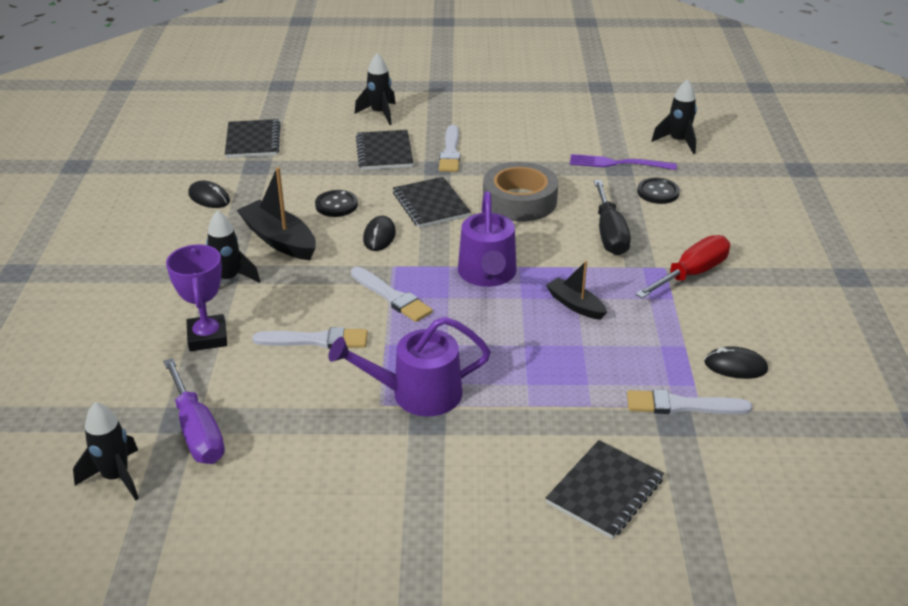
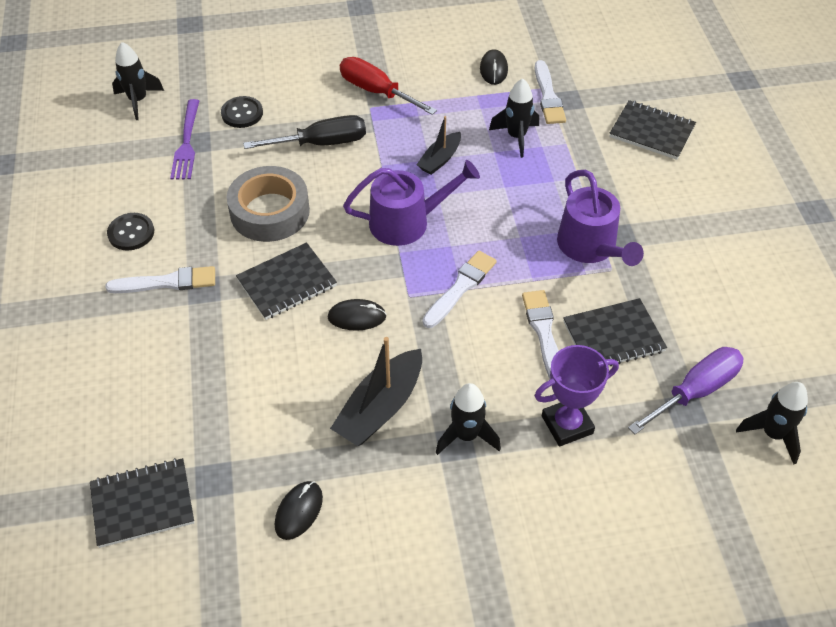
camera: 100 degrees left, 15 degrees up
(336, 205) = (298, 369): black button -> black button (131, 233)
(379, 114) = (63, 371): black rocket -> black rocket (516, 137)
(384, 152) = (170, 346): black notebook -> black notebook (613, 336)

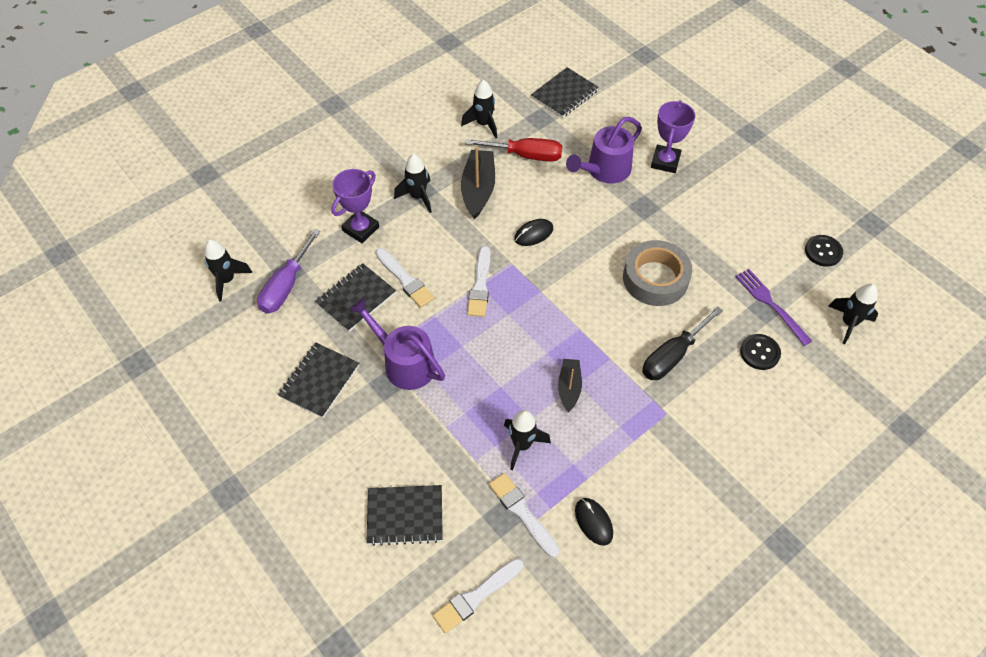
camera: 150 degrees right, 5 degrees up
(121, 331) = (665, 161): none -> purple trophy
(131, 233) = (728, 219): black button -> black button (823, 251)
(167, 282) = (671, 200): white brush -> white brush (476, 596)
(287, 283) = (596, 234): black notebook -> black notebook (319, 381)
(299, 511) = (483, 124): black mouse -> black rocket
(376, 91) = (675, 435): red screwdriver -> red screwdriver (526, 155)
(407, 222) = (553, 318): purple watering can -> purple watering can (604, 170)

